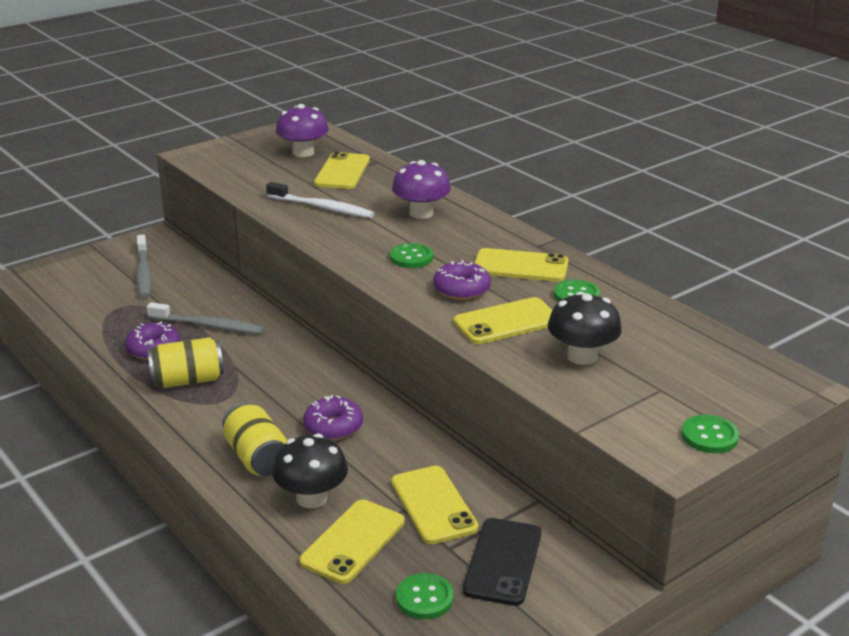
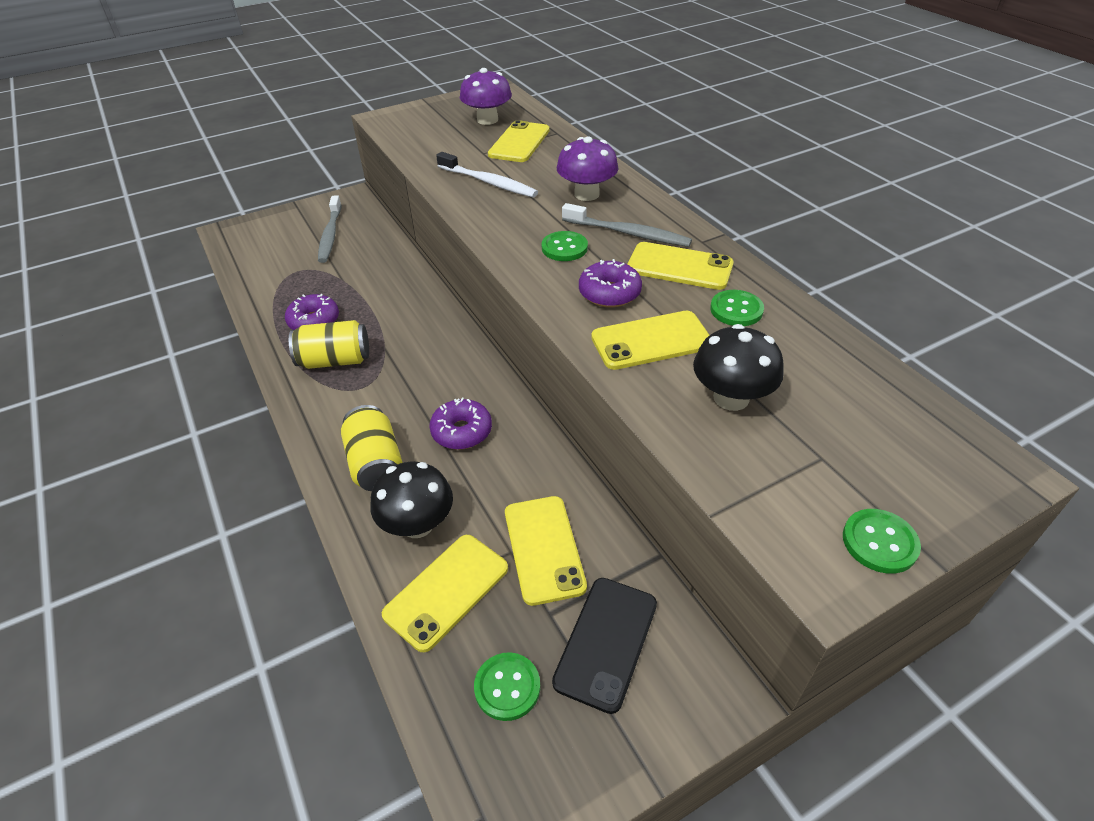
camera: 10 degrees right, 15 degrees up
(208, 326) = (372, 298): grey toothbrush -> grey toothbrush (628, 233)

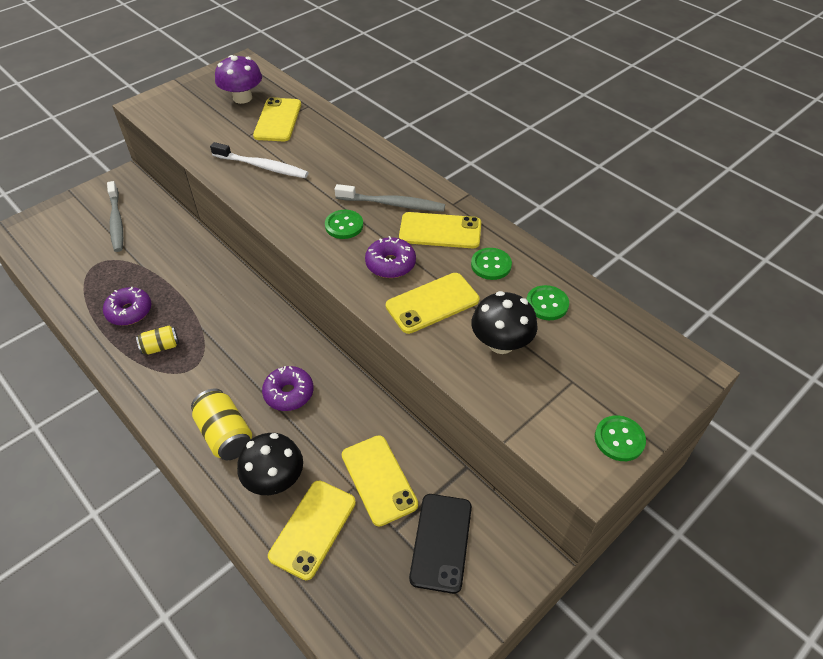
camera: 15 degrees left, 5 degrees up
(335, 360) = (161, 347): yellow can -> yellow can, size x0.61
(507, 687) = (377, 591): green button -> green button (547, 304)
(586, 194) = (349, 169): purple mushroom -> none

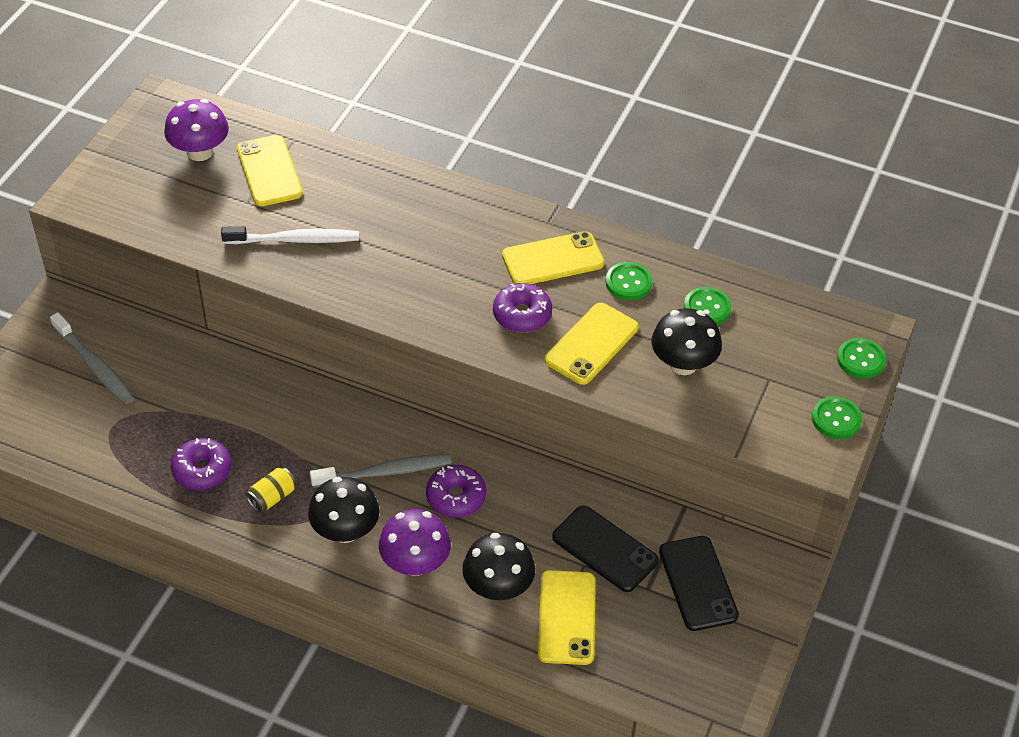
camera: 25 degrees left, 0 degrees up
(193, 390) = (345, 530): none -> black mushroom
(225, 434) = (415, 563): yellow can -> purple mushroom
(344, 225) = (442, 285): green button -> green button (861, 360)
(379, 479) = (605, 549): yellow phone -> black phone
(392, 204) = (480, 242): grey toothbrush -> grey toothbrush (385, 472)

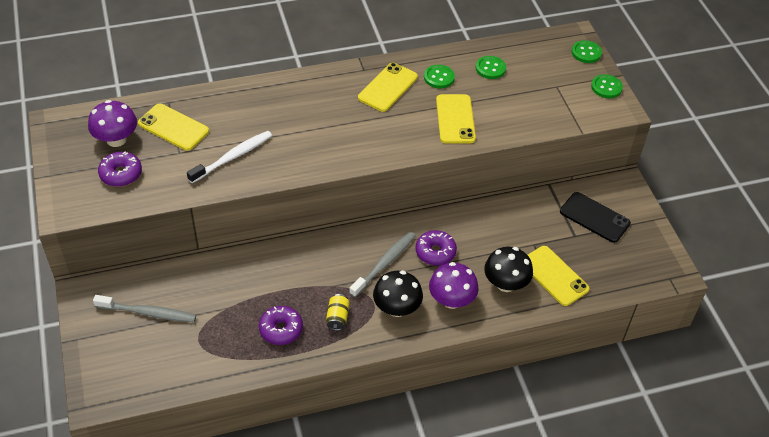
camera: 40 degrees left, 0 degrees up
(522, 315) = (404, 125): purple donut -> purple donut (121, 174)
(605, 549) = (535, 230): black phone -> none
(683, 363) = (509, 102): black mushroom -> none

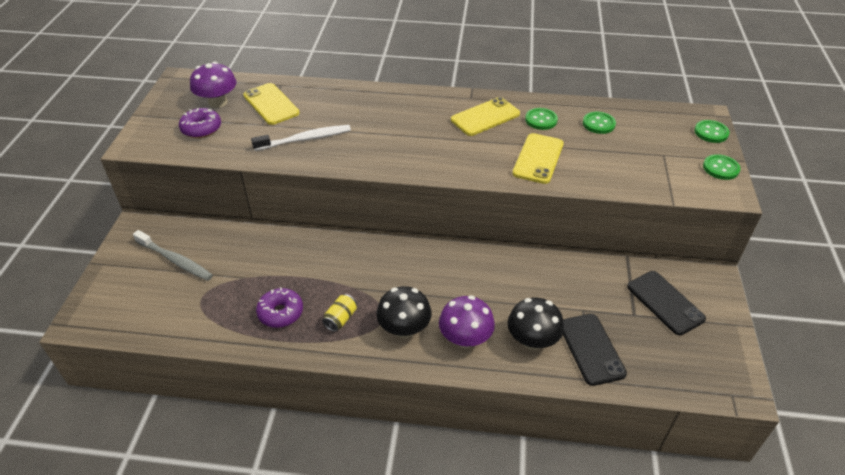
camera: 25 degrees right, 5 degrees down
(384, 263) = (415, 282): grey toothbrush -> none
(435, 252) = (473, 287): purple donut -> none
(554, 276) = (591, 349): yellow phone -> black phone

